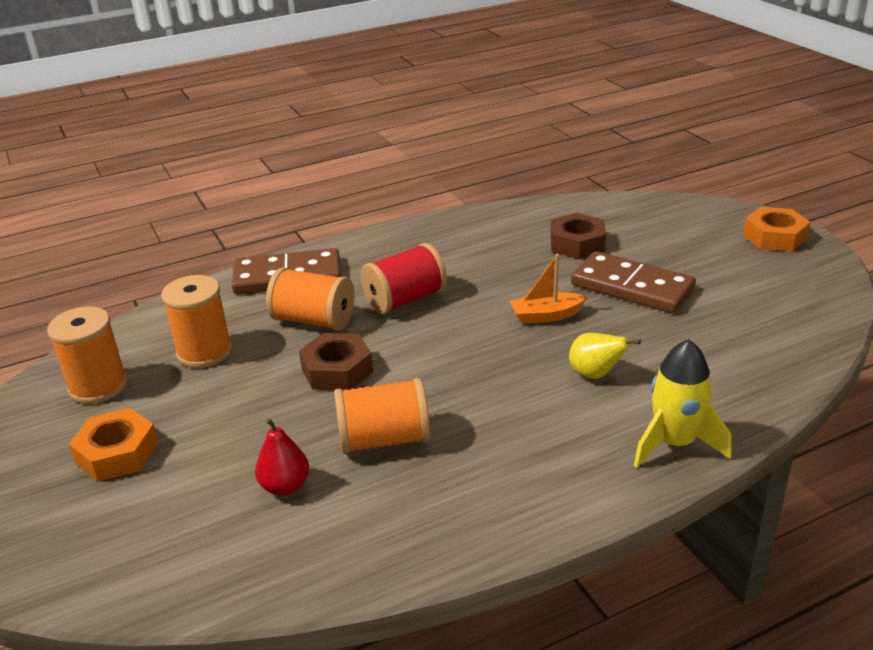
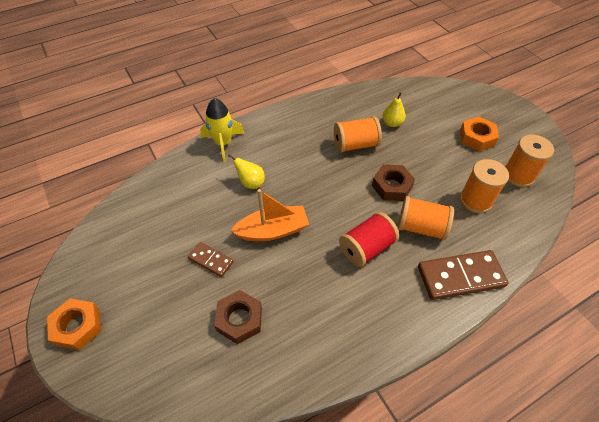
camera: 175 degrees right, 20 degrees up
(285, 486) = (392, 123): red pear -> yellow pear
(546, 316) = (273, 230): orange boat -> orange boat, size x1.54
(632, 287) = (211, 260): brown domino -> brown domino, size x0.54

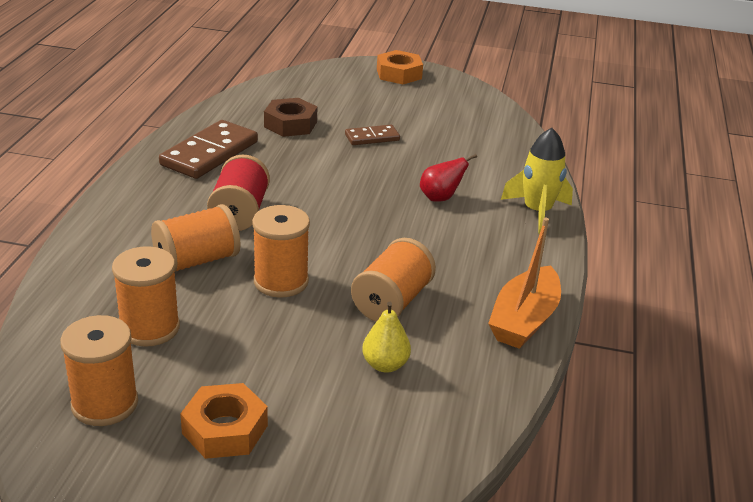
camera: 130 degrees right, 20 degrees down
(251, 183) = (440, 198): yellow pear -> red pear
(273, 230) = (353, 178): orange boat -> orange boat (524, 320)
(392, 186) = (281, 281): brown nut -> orange spool
(460, 277) = (108, 242): brown domino -> brown domino (209, 153)

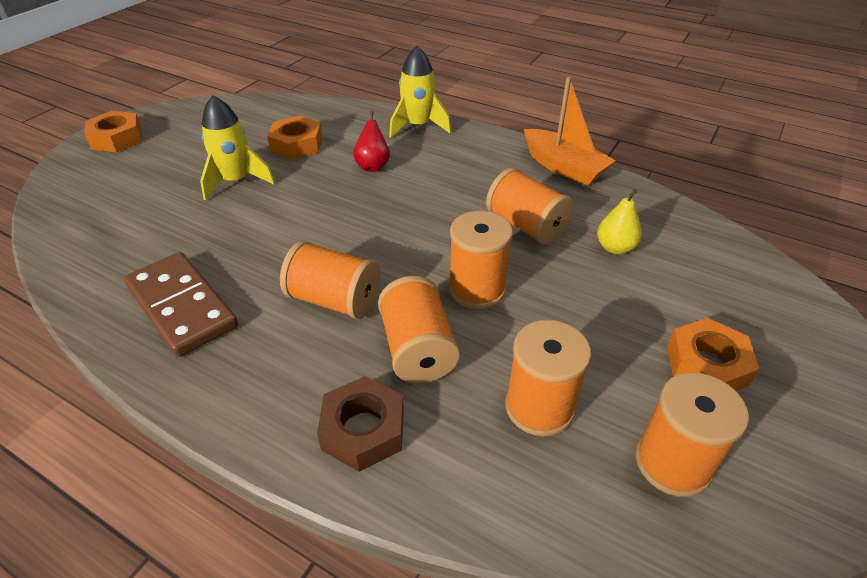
camera: 70 degrees left, 10 degrees up
(239, 213) = (334, 300): red spool -> orange spool
(290, 124) = (163, 230): brown nut -> brown nut (363, 430)
(372, 137) = (236, 181): brown domino -> yellow rocket
(449, 152) = (297, 144): none -> orange nut

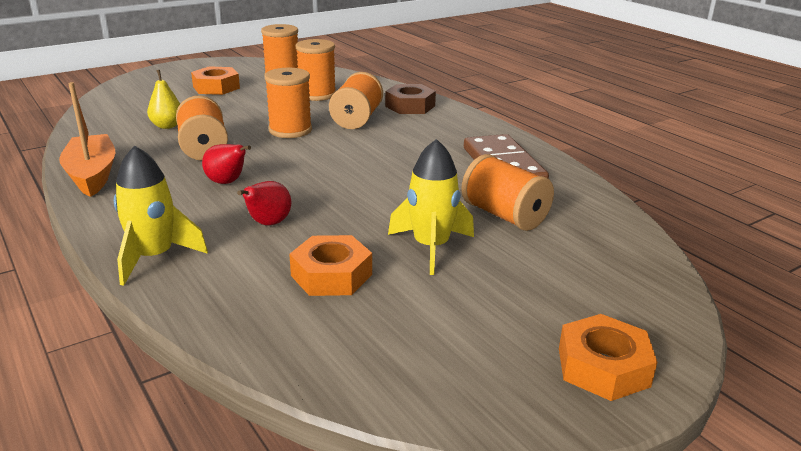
camera: 155 degrees left, 15 degrees down
(334, 300) = (390, 146): orange spool -> orange spool (504, 215)
(448, 193) = (227, 182): none -> red pear

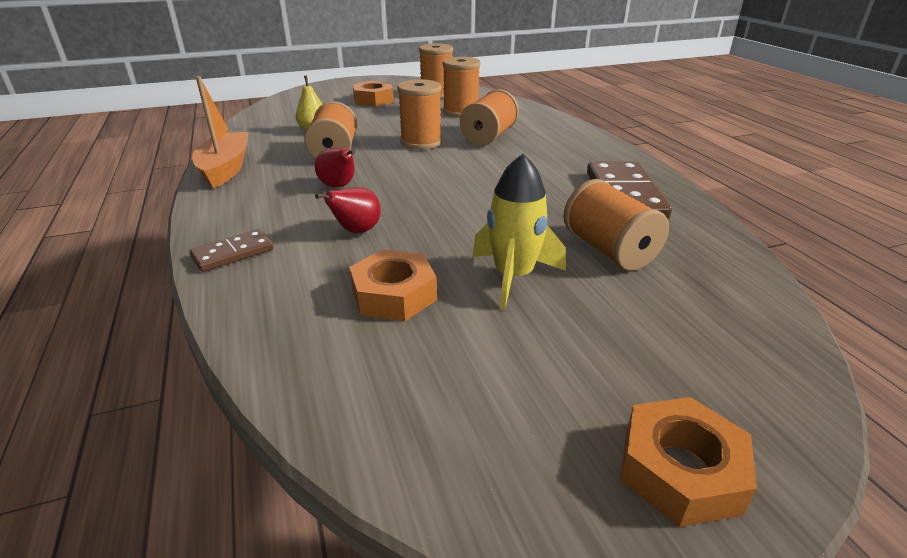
camera: 15 degrees right, 5 degrees up
(154, 257) = (233, 253): yellow rocket -> brown domino
(410, 106) = (546, 128): brown nut -> none

